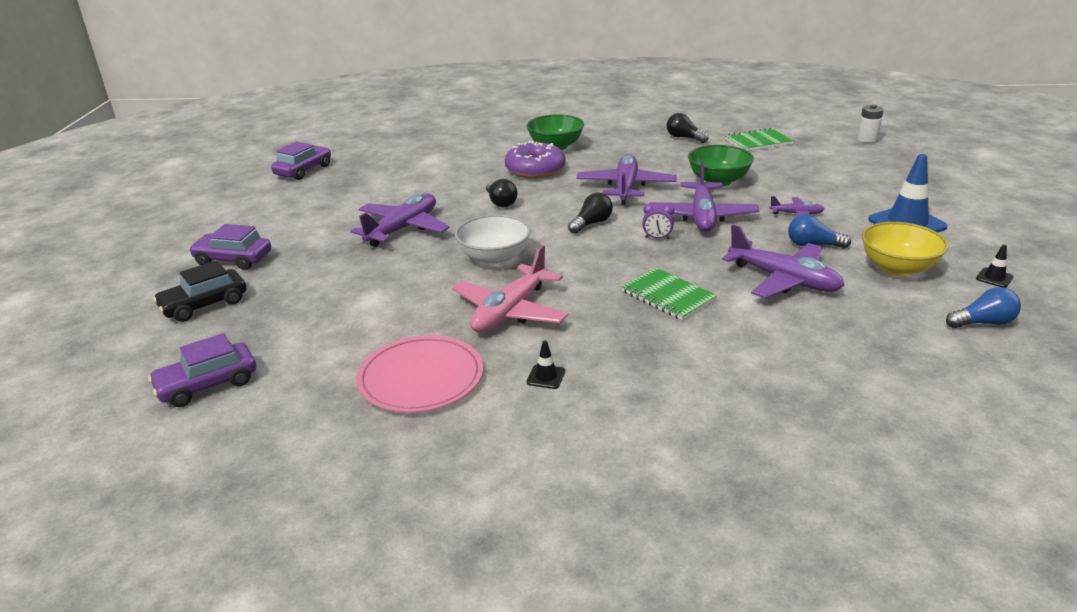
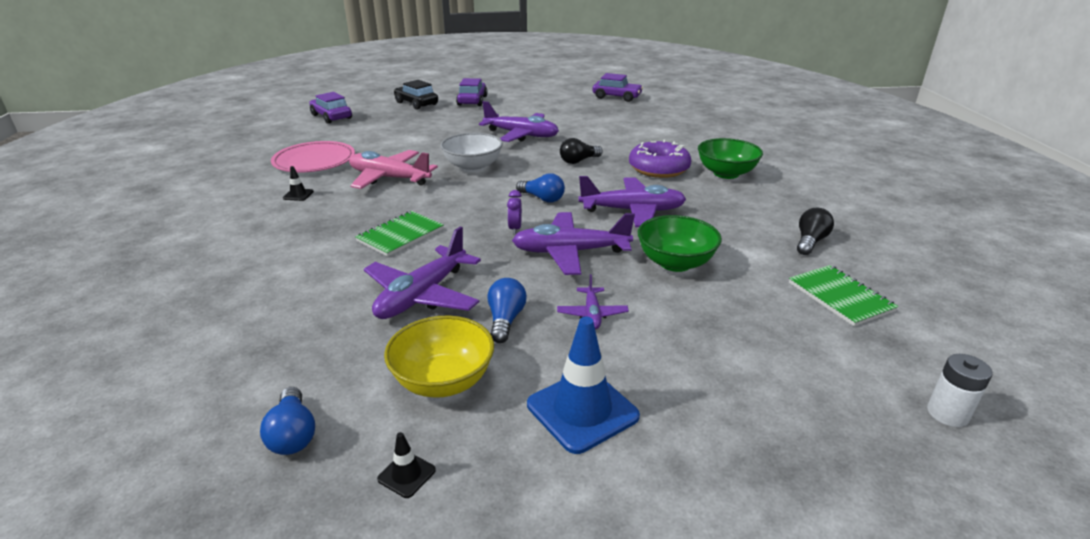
camera: 80 degrees right, 0 degrees up
(591, 223) = (542, 198): black light bulb -> blue light bulb

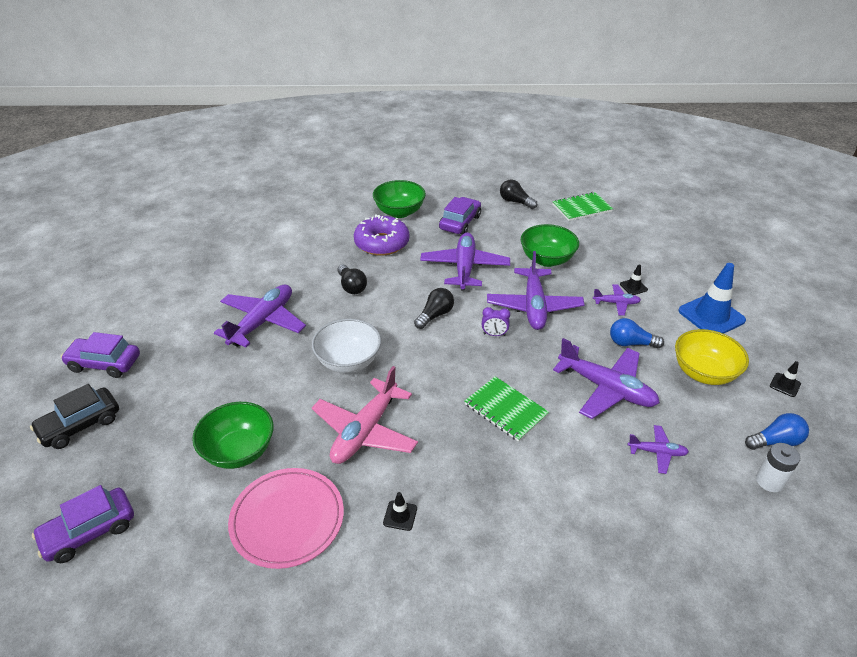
camera: 85 degrees left, 10 degrees up
(313, 323) = (657, 452): none -> purple plane
(381, 142) = (239, 451): none -> green bowl
(542, 198) = (435, 315): blue light bulb -> black light bulb
(616, 97) = (165, 242): purple car -> purple car (460, 222)
(637, 333) = (633, 287): none -> black traffic cone
(947, 413) = (676, 206): white battery -> white battery (769, 481)

